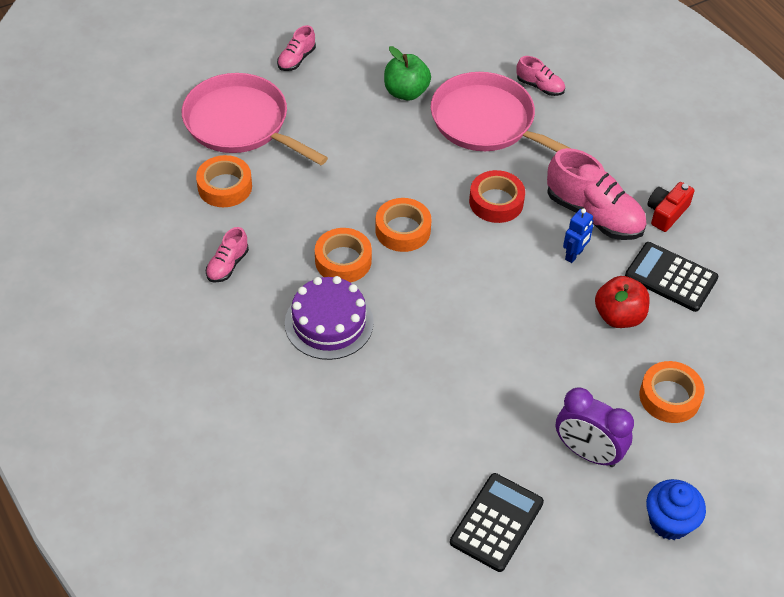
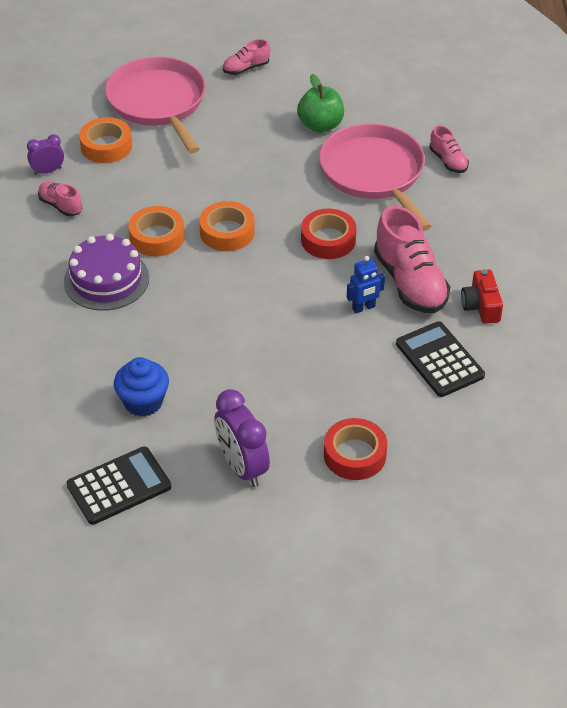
camera: 30 degrees right, 5 degrees down
(187, 234) = (48, 171): none -> purple clock
(227, 265) = (60, 205): pink shoe -> pink shoe turned 75 degrees clockwise
(619, 316) = (363, 372): red apple -> none
(666, 213) = (481, 306): red camera -> red camera turned 75 degrees counterclockwise
(669, 397) = (354, 455): orange tape -> red tape
(669, 522) = (269, 552): blue cupcake -> blue cupcake (143, 402)

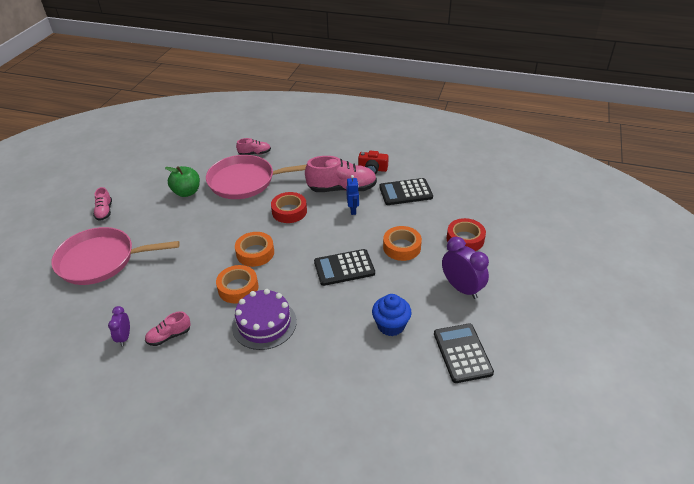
camera: 70 degrees left, 5 degrees down
(106, 146) = (124, 297): orange tape -> orange tape (402, 247)
(234, 329) = (344, 268): none -> black calculator
(242, 467) = (462, 288): purple clock -> purple clock turned 120 degrees counterclockwise

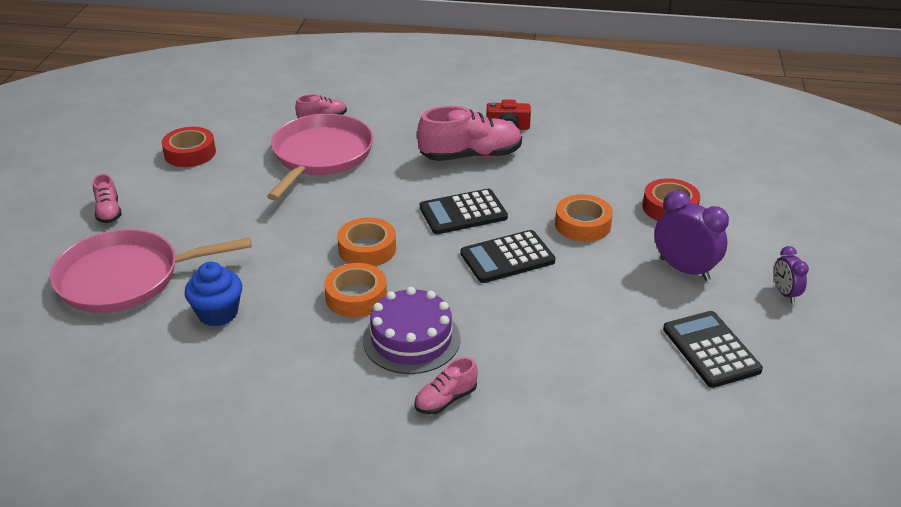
camera: 10 degrees left, 5 degrees down
(124, 337) = (200, 377): purple clock -> purple clock (785, 293)
(169, 336) = (270, 369): pink shoe -> pink shoe (445, 399)
(187, 192) = (233, 176): green apple -> none
(245, 181) = (320, 156): pink pan -> pink pan turned 120 degrees clockwise
(289, 211) = (401, 191): red tape -> red tape (190, 153)
(353, 210) = (496, 183): blue robot -> none
(391, 325) = (599, 325): blue cupcake -> blue cupcake (218, 313)
(405, 192) = (565, 154): black calculator -> black calculator (463, 213)

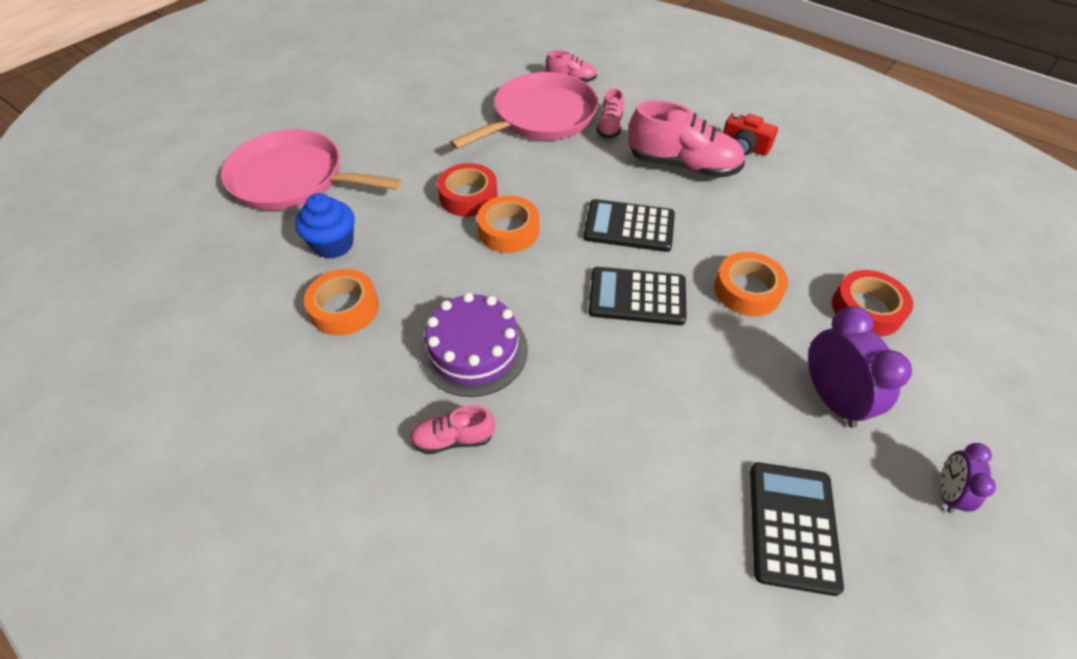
camera: 30 degrees right, 15 degrees up
(108, 212) = (331, 111): pink shoe -> pink shoe (609, 127)
(190, 153) = (435, 78): red tape -> red tape (468, 196)
(356, 297) = (460, 279): orange tape -> orange tape (344, 308)

